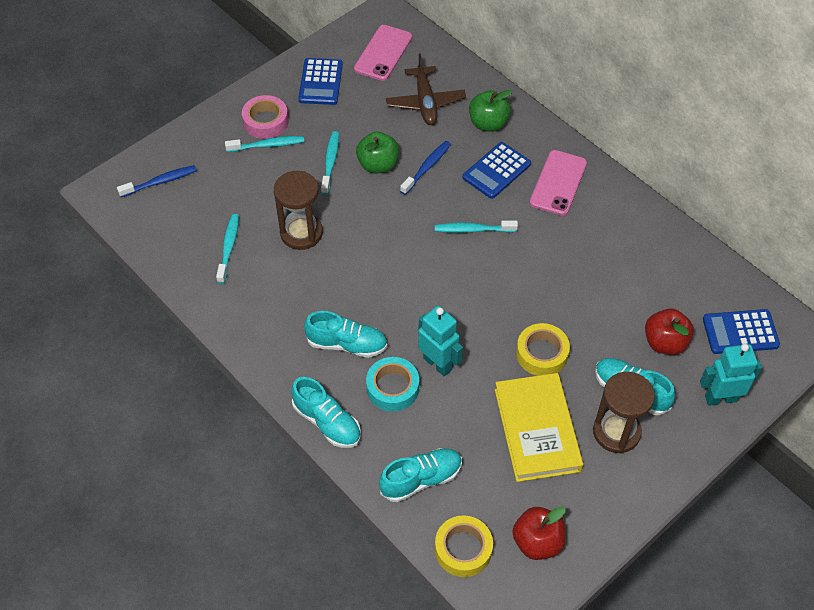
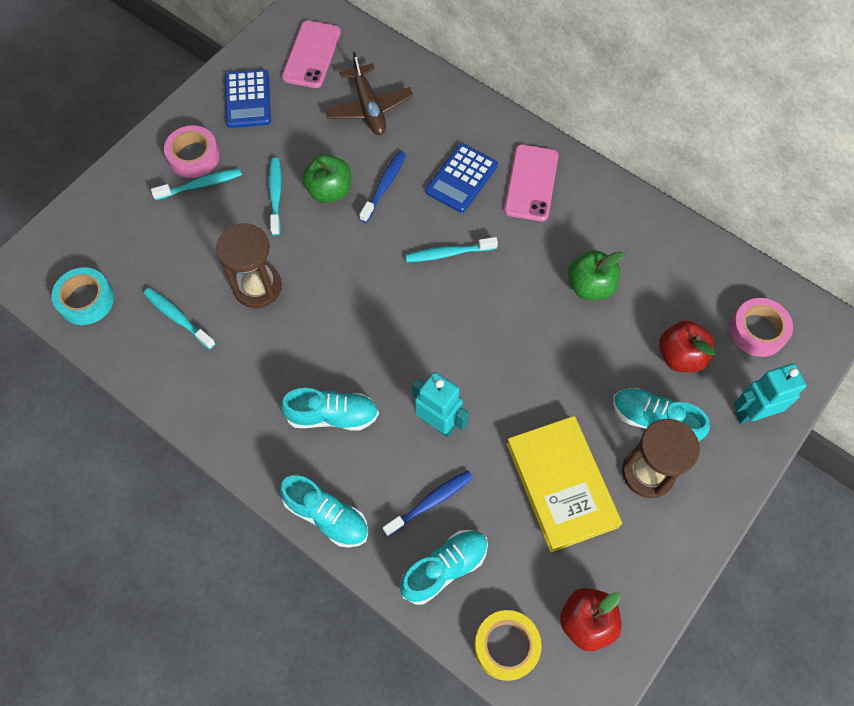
camera: 10 degrees left, 10 degrees up
(160, 182) = (85, 248): blue toothbrush -> blue toothbrush (431, 502)
(229, 247) = (178, 317): turquoise toothbrush -> turquoise toothbrush turned 45 degrees counterclockwise
(392, 388) = (393, 461): turquoise tape -> turquoise tape (86, 300)
(488, 123) = (442, 123): green apple -> green apple (590, 286)
(542, 354) = (550, 391): yellow tape -> none
(740, 332) = (757, 331): blue calculator -> pink tape

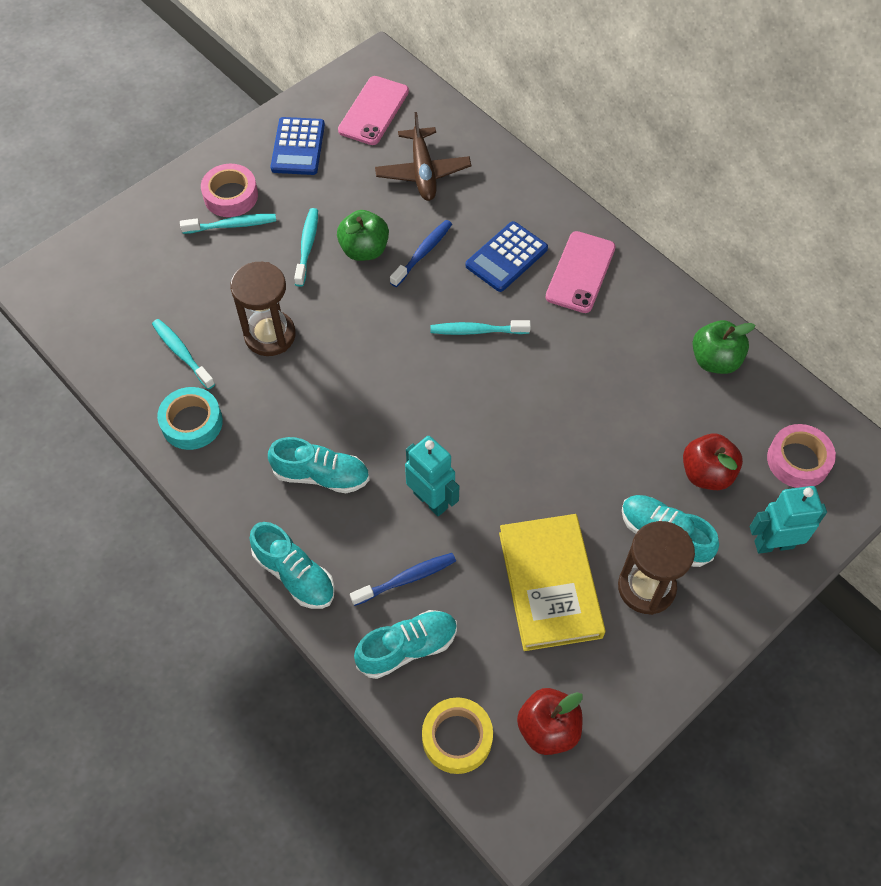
camera: 10 degrees right, 5 degrees down
(86, 300) = (92, 322): turquoise tape -> turquoise tape (192, 423)
(590, 286) = (622, 387): green apple -> green apple (715, 360)

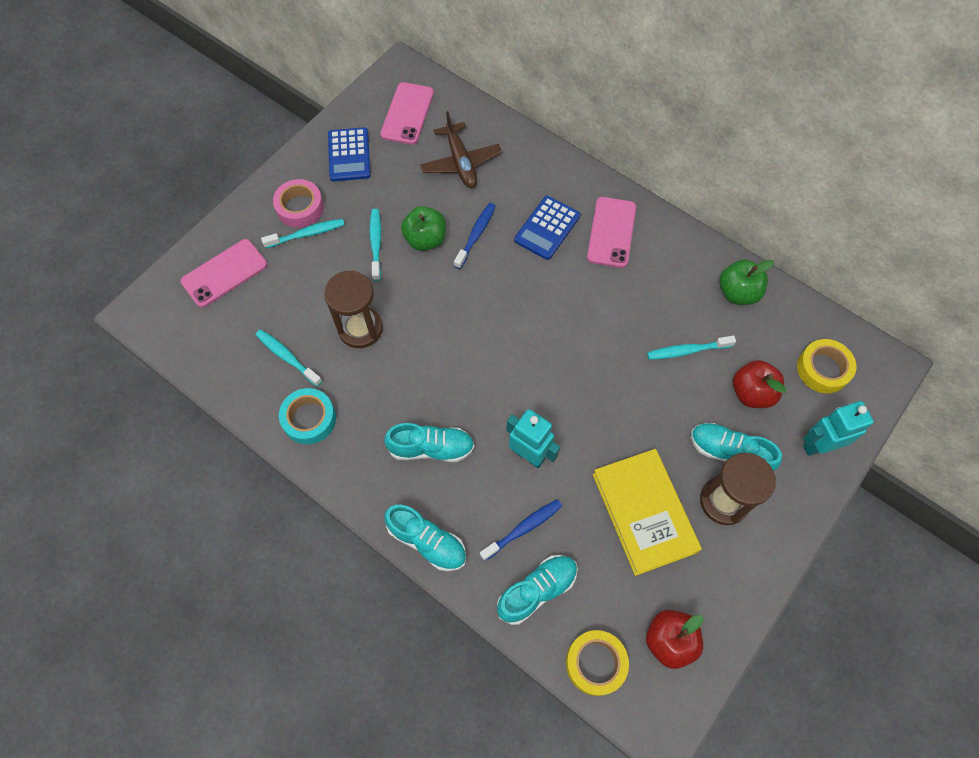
camera: 10 degrees left, 5 degrees up
(132, 254) = (224, 273): none -> pink phone
(476, 331) = (536, 297): turquoise toothbrush -> turquoise toothbrush (687, 350)
(798, 460) = (823, 369): pink tape -> yellow tape

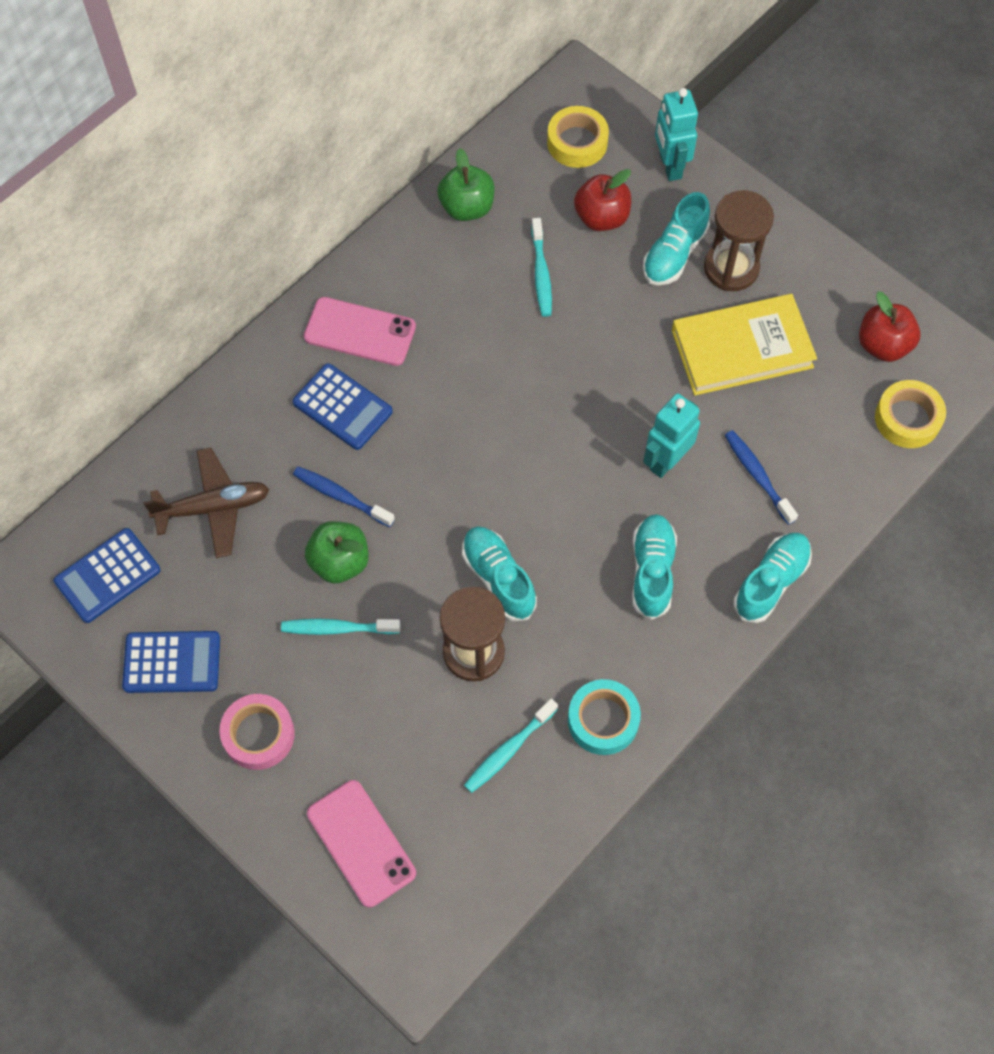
camera: 85 degrees left, 0 degrees up
(307, 234) = (308, 724): turquoise toothbrush -> none
(407, 114) = (108, 576): pink phone -> blue calculator
(537, 590) = (829, 468): turquoise shoe -> turquoise shoe (498, 578)

